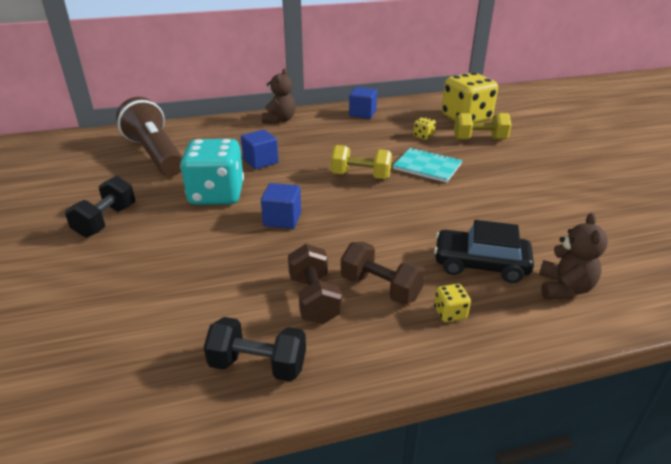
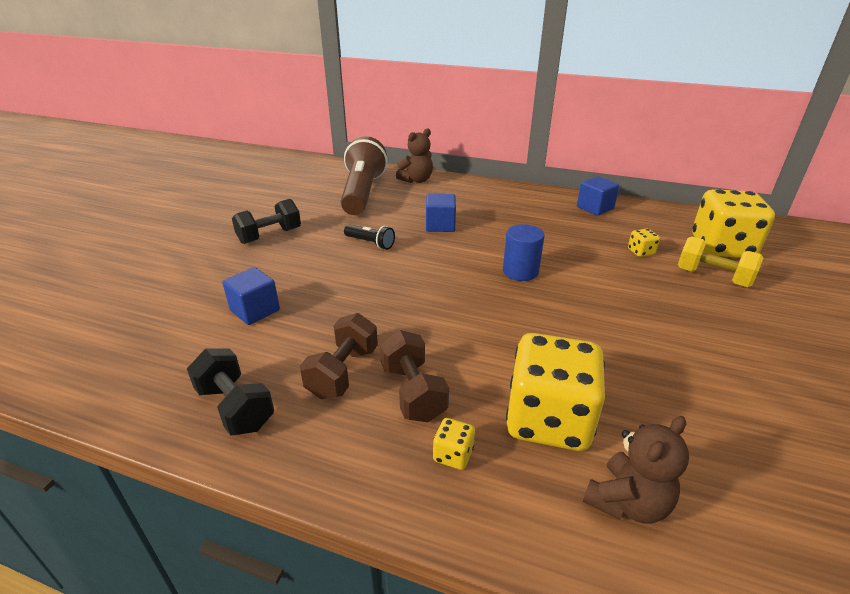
camera: 35 degrees right, 0 degrees up
(216, 195) = (370, 243): turquoise dice -> black flashlight
(279, 120) = (501, 192): brown teddy bear -> brown teddy bear (416, 180)
(282, 219) = (399, 286): blue cube -> blue cube (255, 310)
(360, 176) = (520, 271): yellow dumbbell -> blue cylinder
(427, 167) = (607, 287): turquoise notebook -> none
(480, 264) = (548, 420): black car -> yellow dice

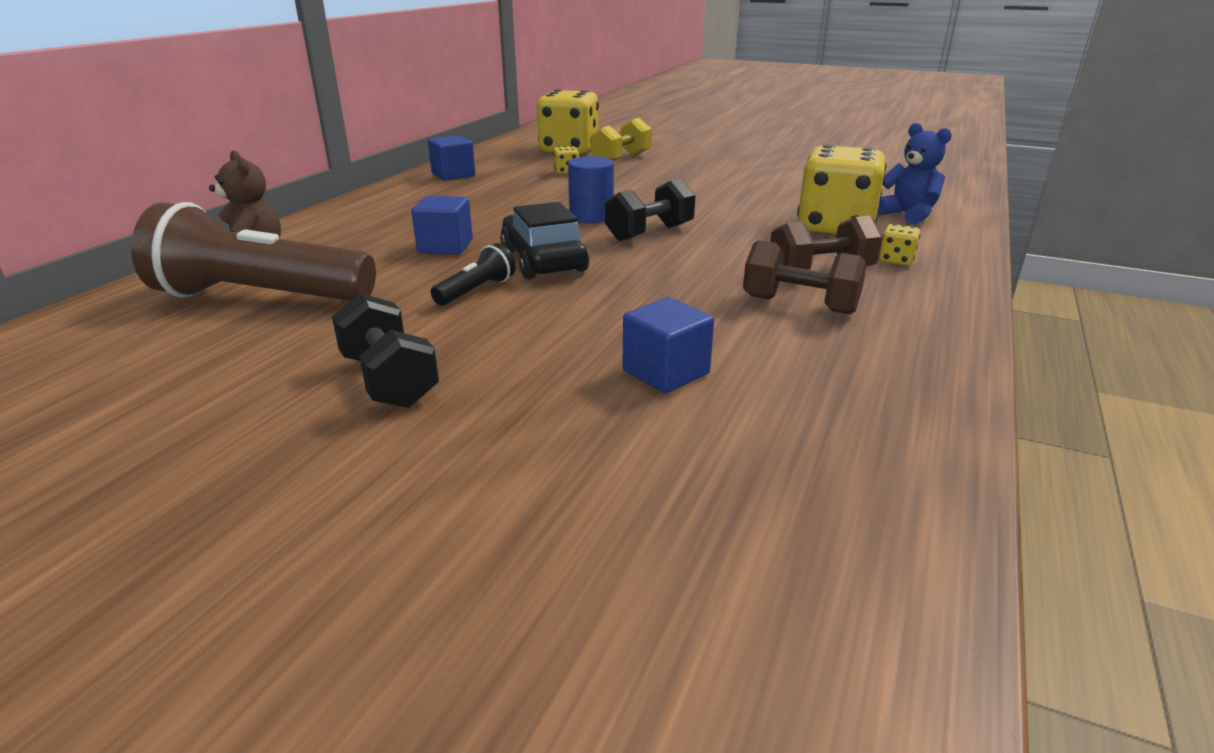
camera: 85 degrees left, 5 degrees down
(235, 407) = (889, 365): black dumbbell -> black dumbbell (649, 233)
(420, 259) = (543, 261): none -> black car
(627, 502) = (907, 215): brown teddy bear -> blue teddy bear

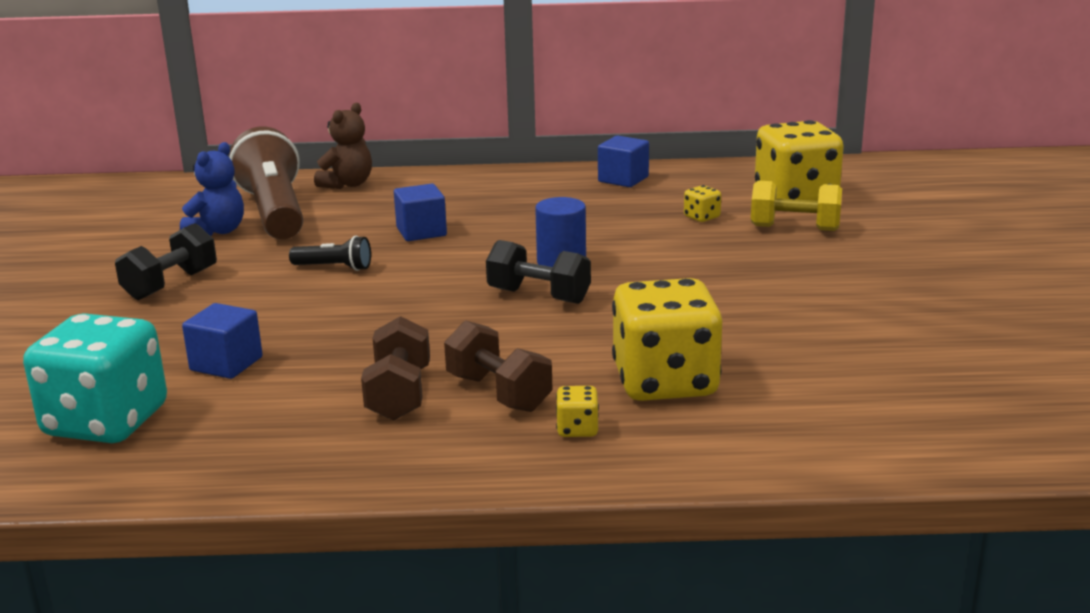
camera: 65 degrees right, 5 degrees down
(543, 261) = (419, 273): black car -> none
(769, 463) = (106, 422): none -> turquoise dice
(907, 215) = (771, 421): blue teddy bear -> blue teddy bear (218, 231)

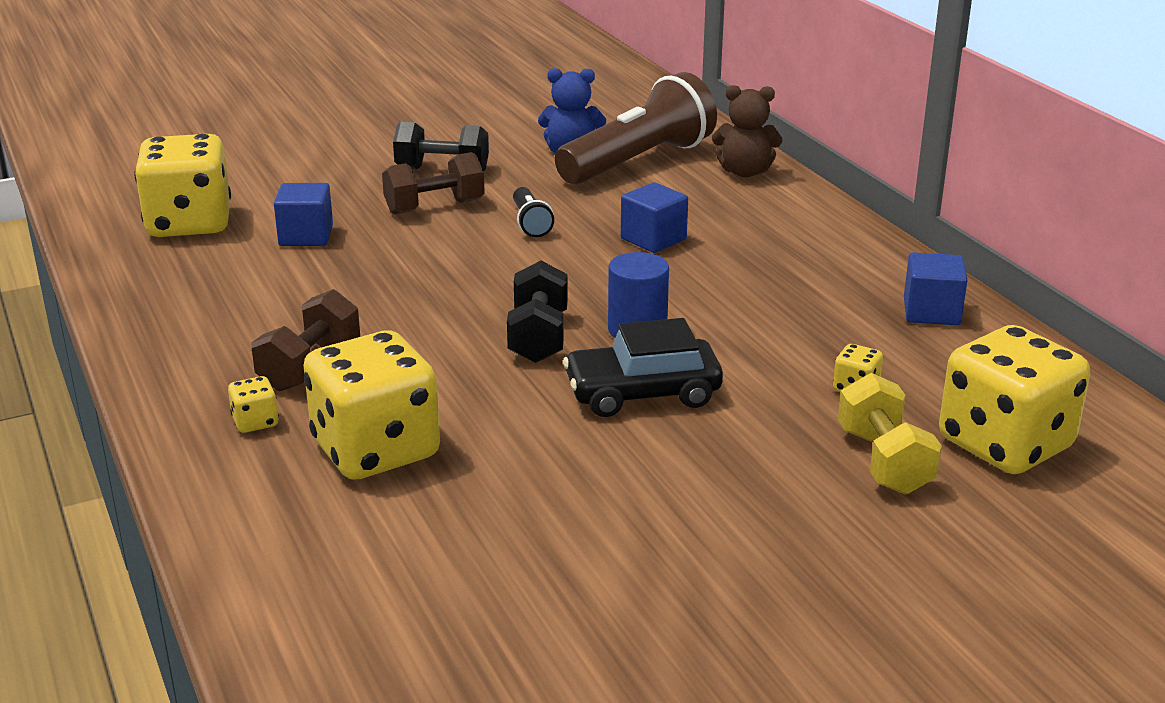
camera: 65 degrees right, 5 degrees up
(106, 422) = (189, 223): turquoise dice -> yellow dice
(399, 394) = (285, 322): brown dumbbell -> brown dumbbell (434, 207)
(656, 276) = (642, 393): none -> black car

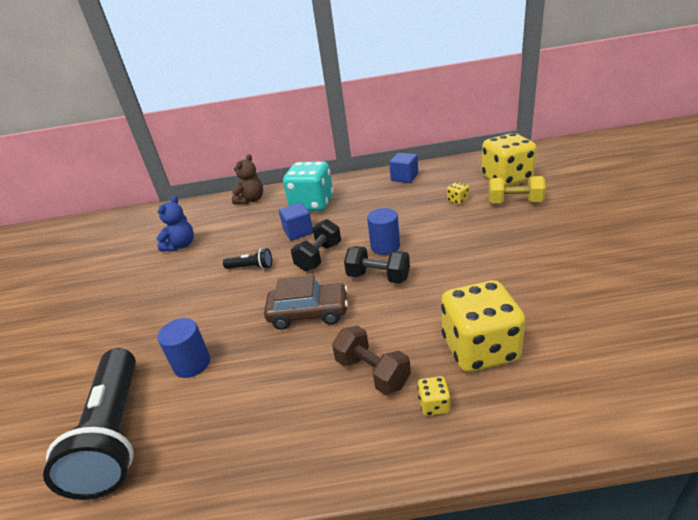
camera: 65 degrees left, 5 degrees up
(189, 223) = (115, 433): yellow dice -> black flashlight
(306, 236) = (192, 363): blue cube -> blue cylinder
(428, 294) = (308, 313): none -> brown car
(434, 207) = (201, 301): brown dumbbell -> none
(442, 170) = (155, 294): black dumbbell -> black dumbbell (319, 257)
(638, 161) = (212, 226): brown flashlight -> none
(642, 393) = (445, 252): black car -> none
(759, 232) = (312, 204): none -> turquoise dice

